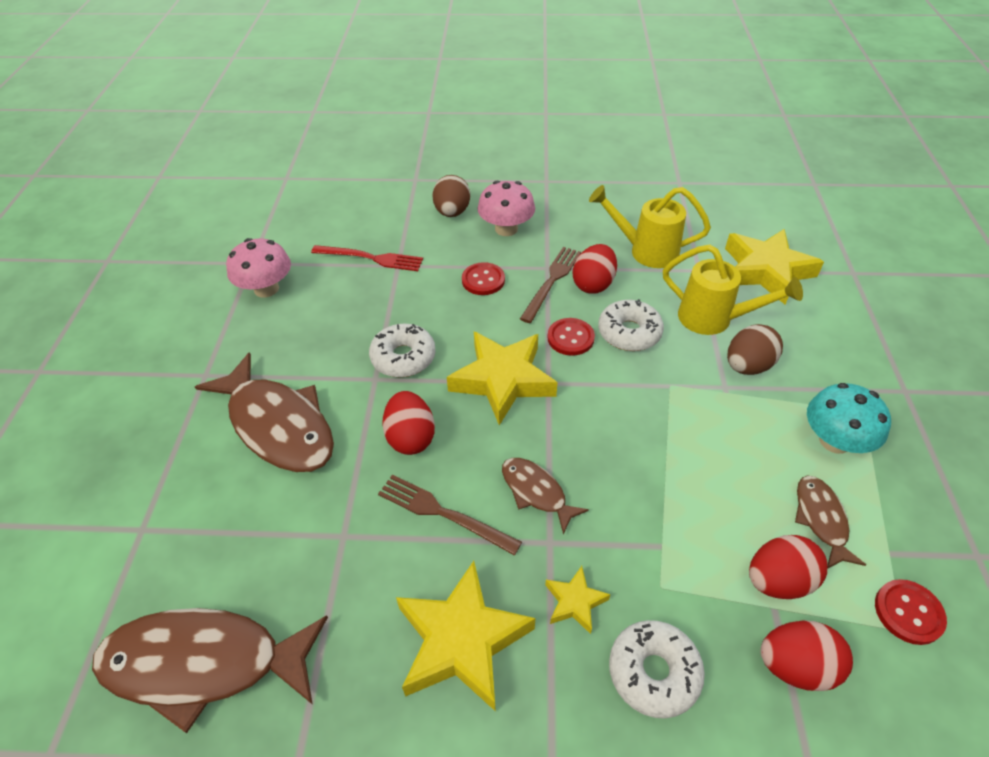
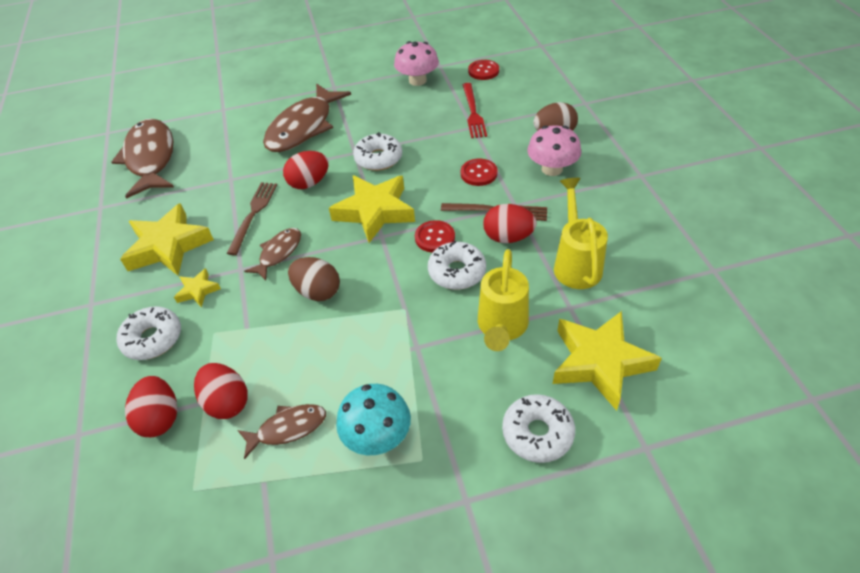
camera: 75 degrees right, 0 degrees up
(747, 366) = (449, 360): brown egg -> brown egg (317, 291)
(837, 328) = (537, 433): none -> white donut
(908, 612) = (208, 495): red button -> red button (483, 71)

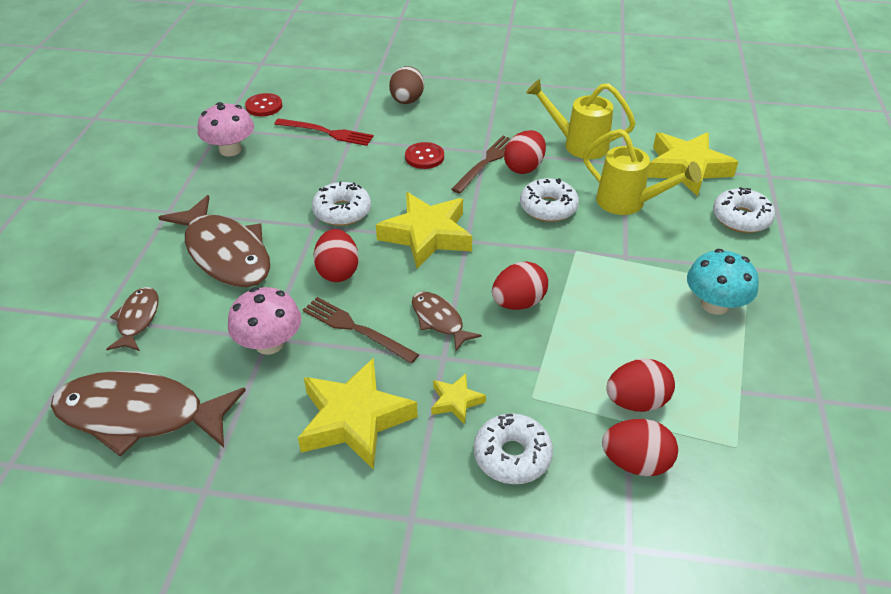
camera: 70 degrees left, 5 degrees down
(288, 429) = (686, 361): brown fish -> brown fish (137, 319)
(317, 291) = (518, 303): brown egg -> red egg
(434, 237) = (494, 208): red button -> none
(552, 169) = (453, 118): pink mushroom -> pink mushroom (269, 343)

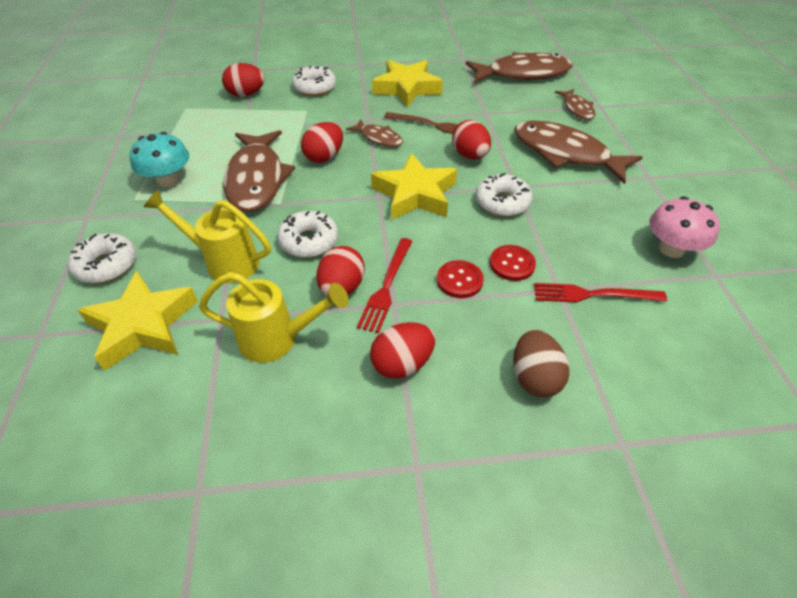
camera: 165 degrees right, 5 degrees up
(264, 106) = (708, 323): red button -> red button (512, 264)
(269, 343) = (482, 110): pink mushroom -> none
(456, 401) = (352, 103): yellow star -> none
(486, 162) = (386, 286): brown fork -> red fork
(604, 286) = (256, 179): none -> brown fish
(636, 402) = (242, 118): red egg -> red egg (402, 364)

